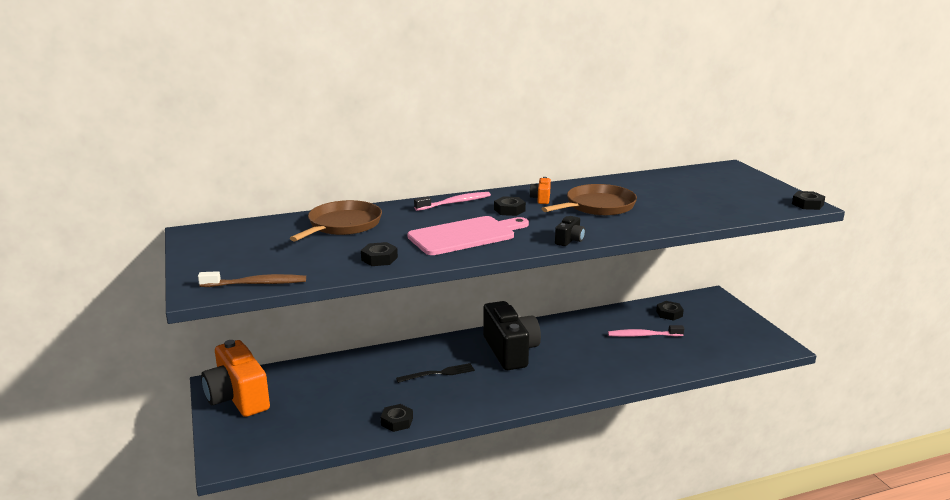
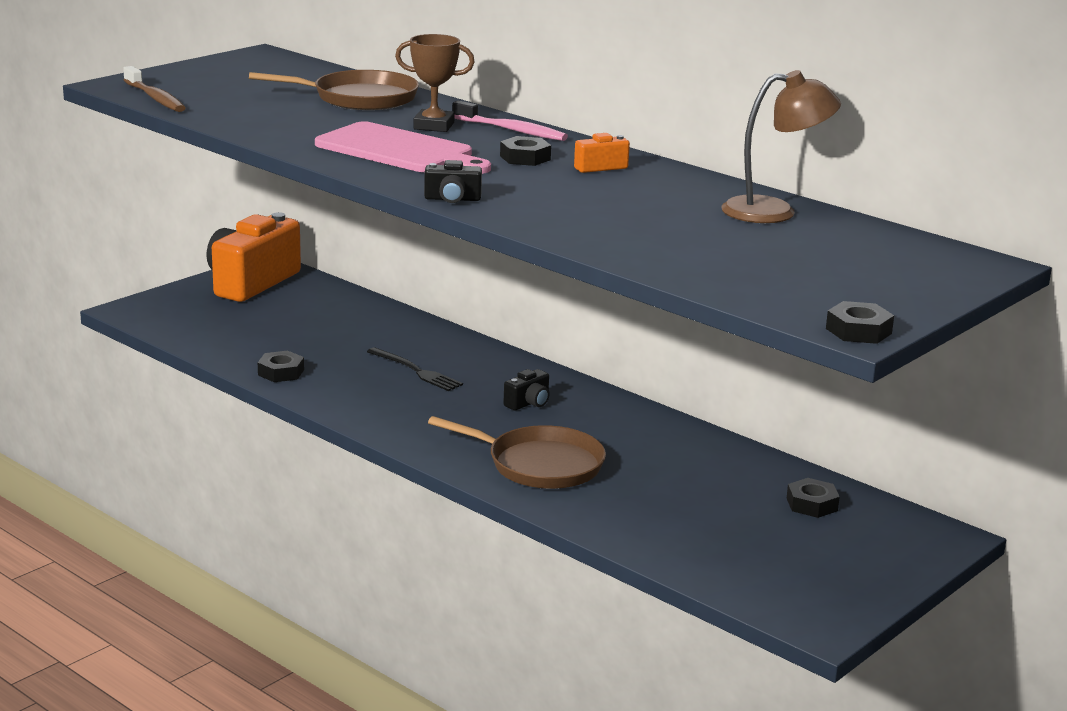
camera: 60 degrees right, 0 degrees up
(379, 259) = (276, 128): black nut -> none
(425, 218) = (434, 126): none -> brown trophy
(510, 351) = (528, 403): black camera -> black camera, size x0.42
(597, 206) = (616, 199): brown pan -> brown pan (540, 465)
(638, 182) = (774, 211): none -> brown lamp
(643, 335) = (701, 492): pink toothbrush -> none

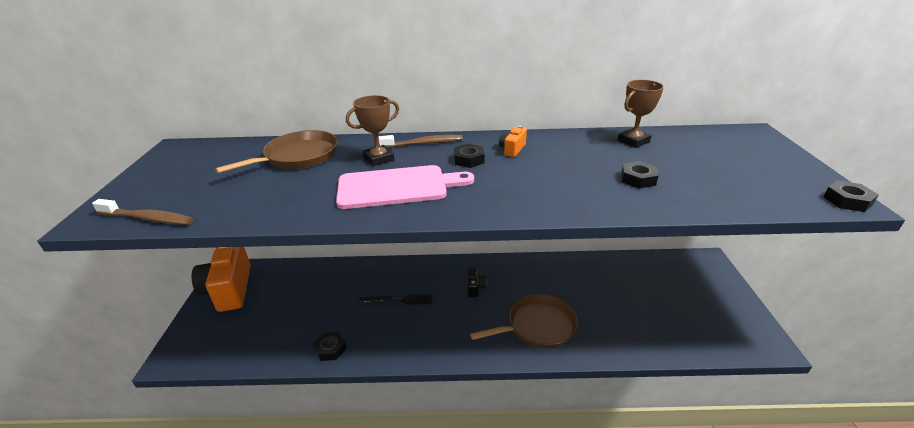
camera: 40 degrees left, 10 degrees up
(452, 199) = (502, 212): black camera -> none
(512, 130) = (423, 144): pink toothbrush -> brown toothbrush
(774, 211) = (633, 141): brown lamp -> brown trophy
(812, 504) = (652, 273): black nut -> black nut (638, 179)

